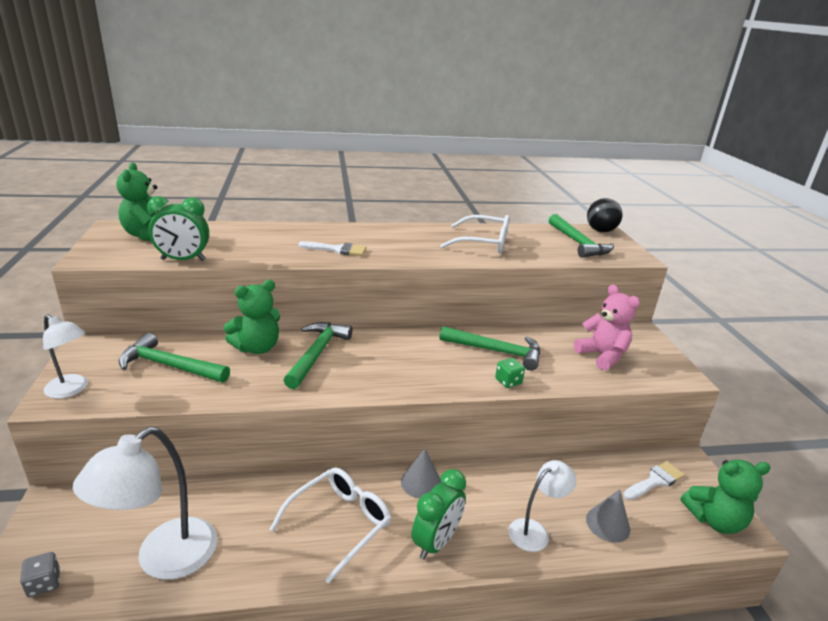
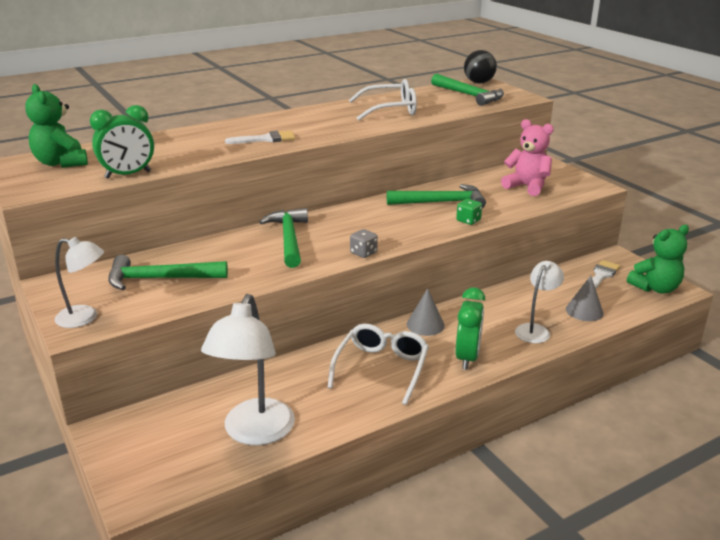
camera: 20 degrees left, 0 degrees up
(44, 583) = (163, 478): grey dice -> grey dice (363, 253)
(257, 348) = (228, 247): green teddy bear -> none

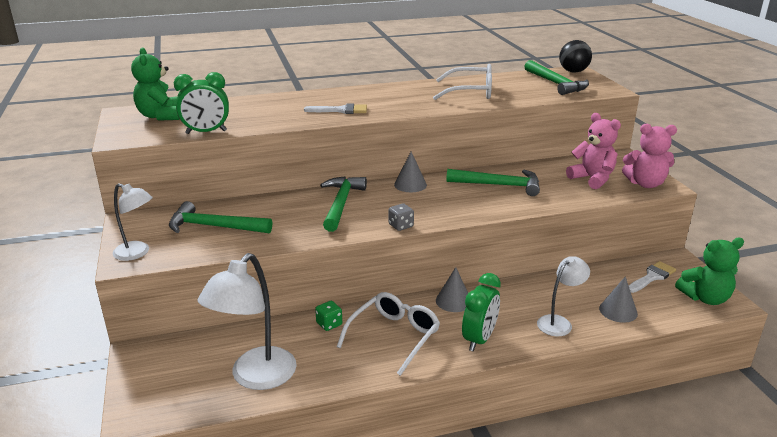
camera: 15 degrees right, 0 degrees up
(351, 211) = (410, 185): none -> grey cone
(468, 220) = (516, 206): green dice -> green dice (329, 324)
(577, 186) = (645, 184): none -> pink teddy bear

